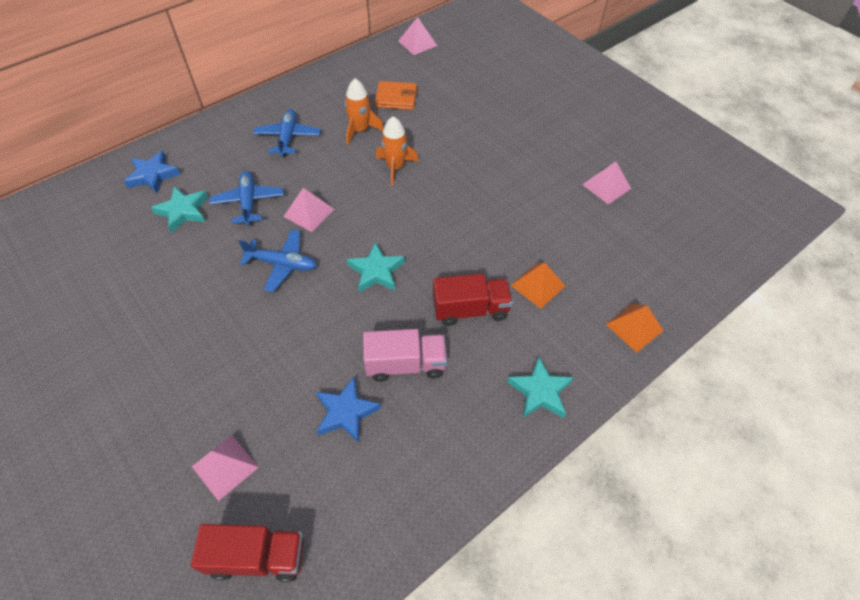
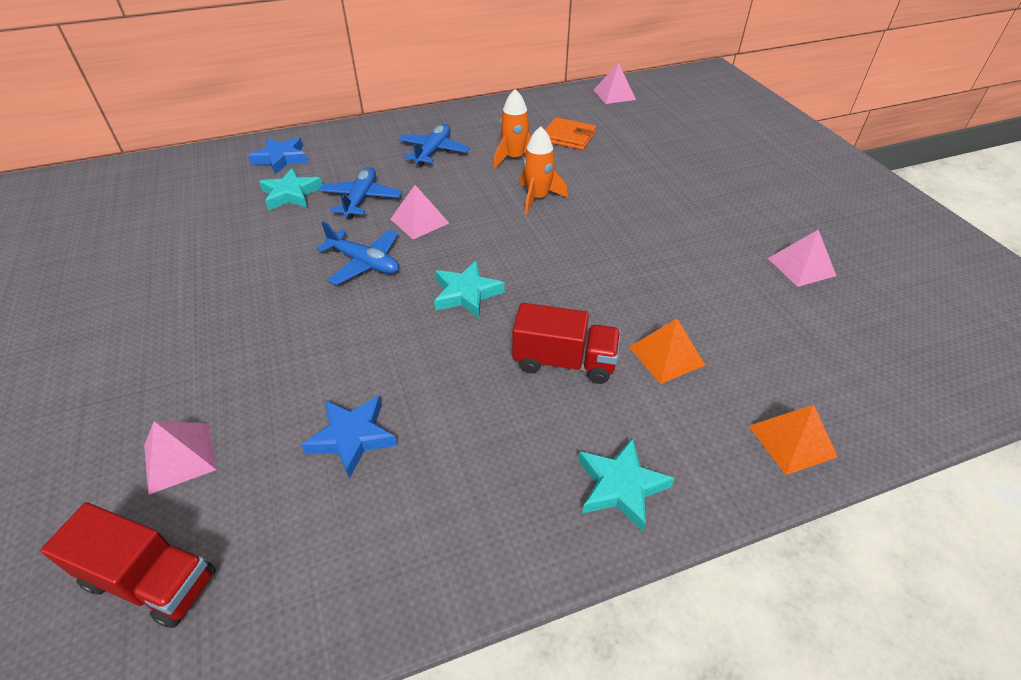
camera: 20 degrees right, 10 degrees down
(405, 364) = (453, 402): pink truck -> none

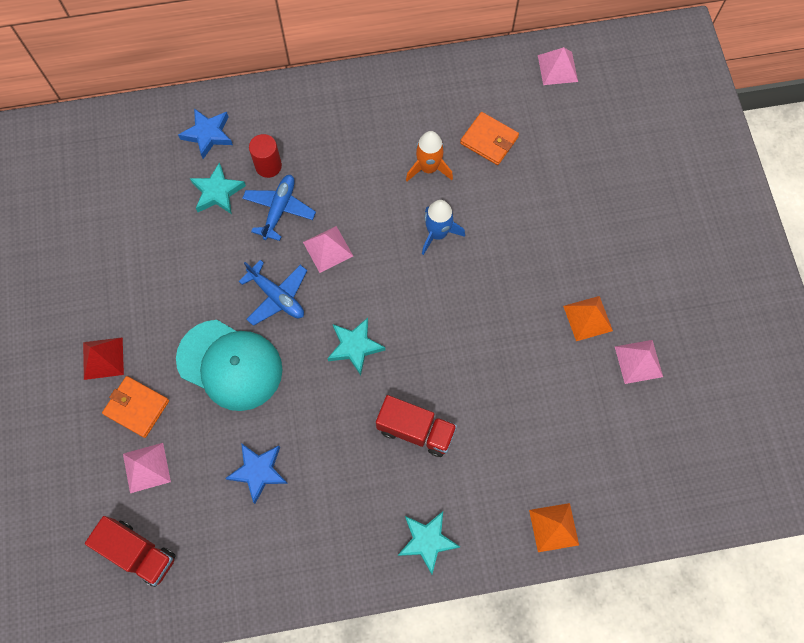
camera: 10 degrees right, 25 degrees up
(133, 344) = (103, 358): none -> red pyramid
(173, 389) = (137, 407): none -> orange wallet
(307, 329) = (230, 365): none -> turquoise cap
(347, 172) = (268, 166): none -> red cylinder
(433, 151) = (352, 145): blue plane -> none
(537, 198) = (437, 233): orange rocket -> blue rocket
(666, 356) = (493, 438): orange pyramid -> orange pyramid (587, 318)

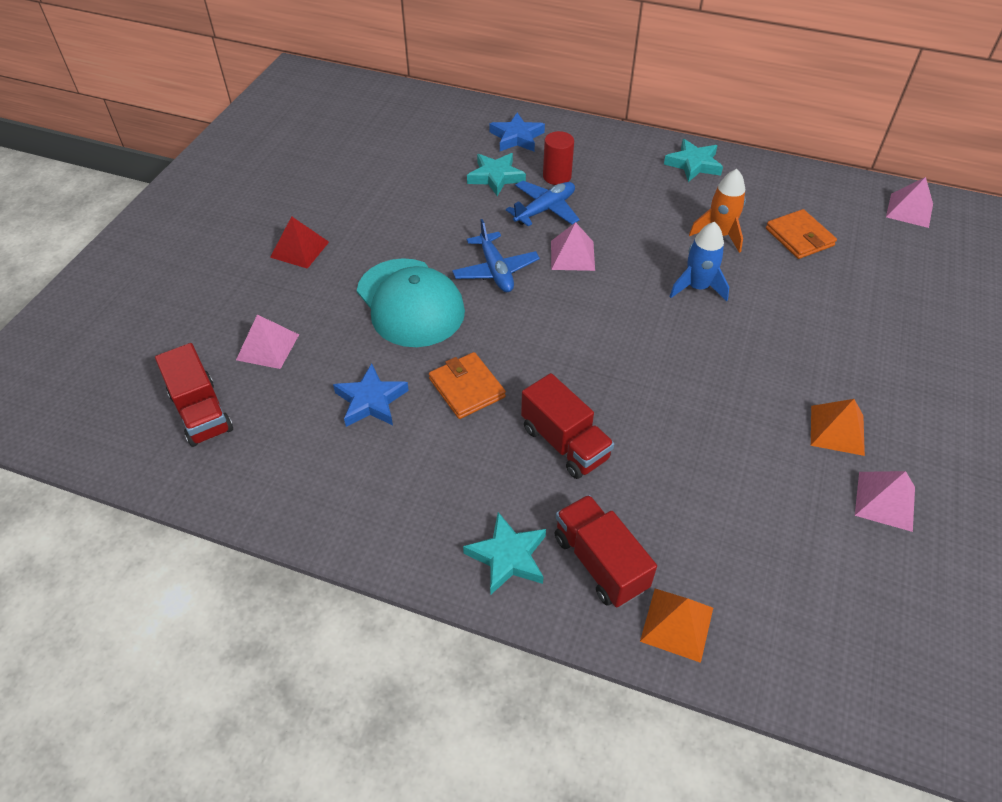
camera: 30 degrees right, 20 degrees down
(137, 407) = (298, 297): orange wallet -> orange wallet (467, 388)
(355, 346) = (547, 341): turquoise star -> turquoise star (693, 164)
(486, 511) = (600, 562): none -> red truck

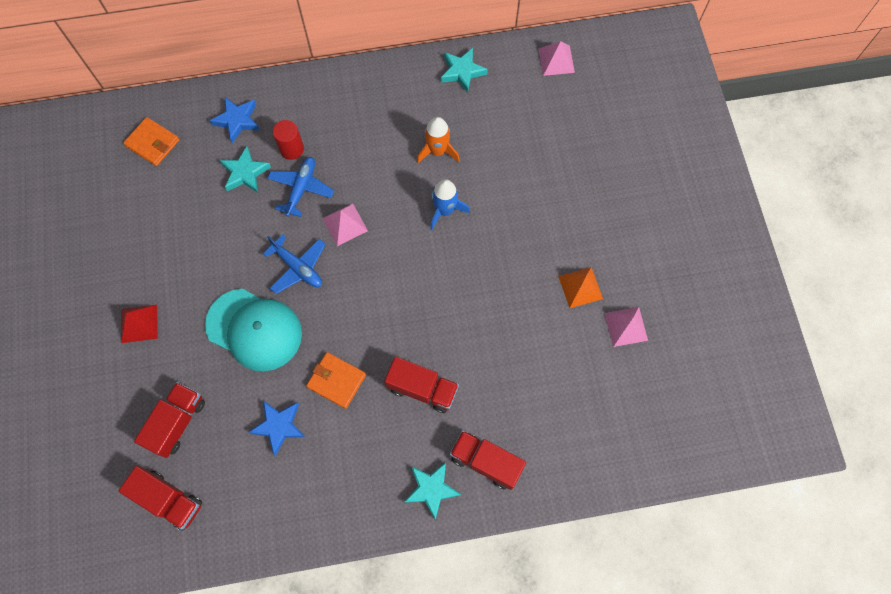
camera: 30 degrees left, 20 degrees up
(267, 347) = (177, 423): pink pyramid -> red truck
(677, 624) = (546, 476): orange pyramid -> none
(693, 164) = (387, 85): turquoise star -> turquoise star (462, 71)
(799, 237) = (493, 126): orange wallet -> orange wallet (152, 143)

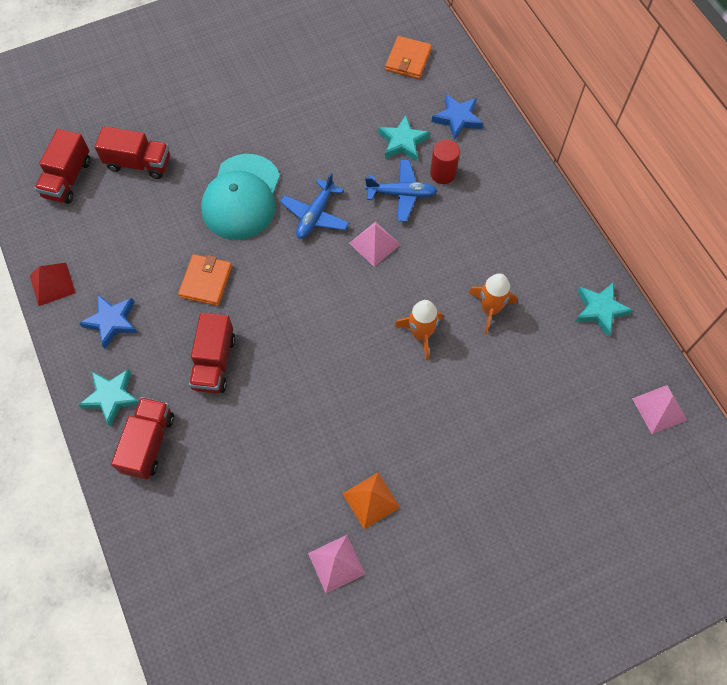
camera: 75 degrees right, 5 degrees down
(139, 323) = (225, 106): red pyramid -> red pyramid (52, 284)
(279, 426) = (151, 245): blue star -> blue star (112, 322)
(445, 210) = (421, 334): blue rocket -> orange rocket

